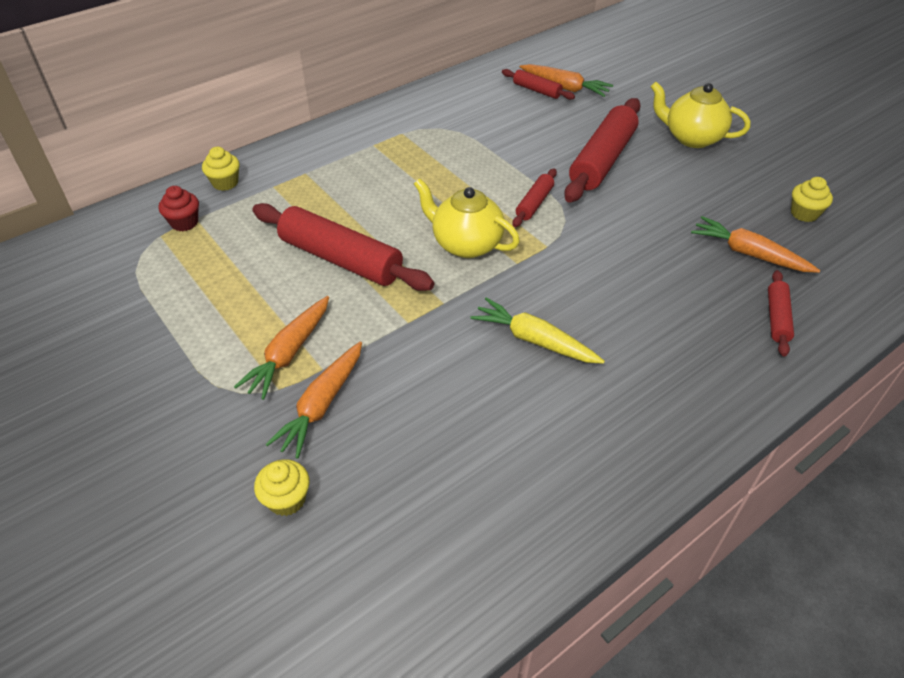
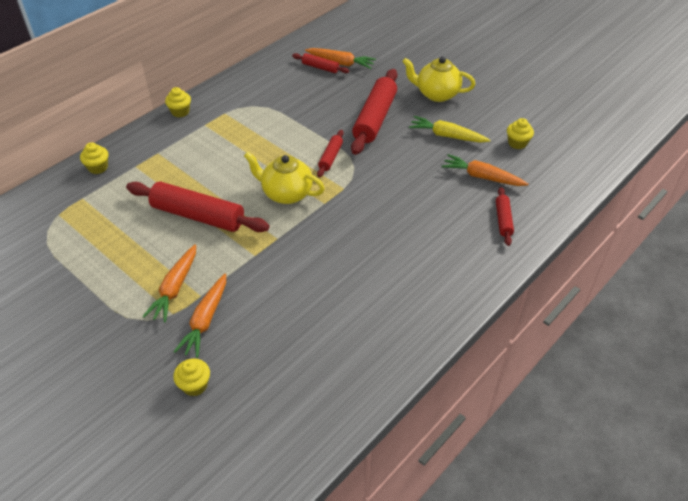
camera: 10 degrees left, 0 degrees up
(184, 223) = (74, 202): red cupcake -> none
(345, 126) = (180, 112): none -> yellow cupcake
(534, 340) = (344, 256): yellow carrot -> yellow carrot (447, 136)

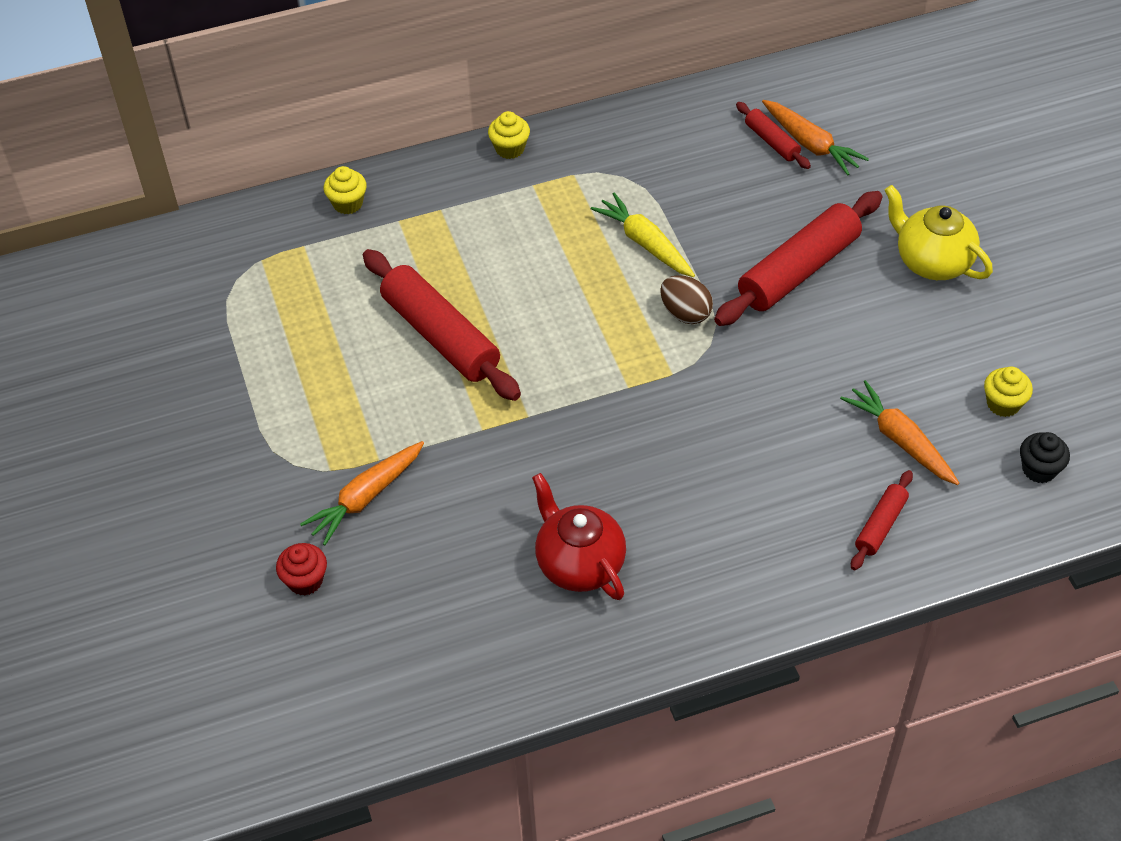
camera: 30 degrees right, 5 degrees up
(175, 288) = (352, 434): orange carrot -> none
(195, 385) = (305, 580): yellow cupcake -> red cupcake
(286, 193) = (583, 349): yellow teapot -> none
(330, 157) = (685, 313): red rolling pin -> brown egg
(359, 304) = (579, 563): none -> red teapot
(447, 136) = (895, 346): yellow carrot -> yellow carrot (645, 243)
(556, 166) = (1039, 469): none -> black cupcake

